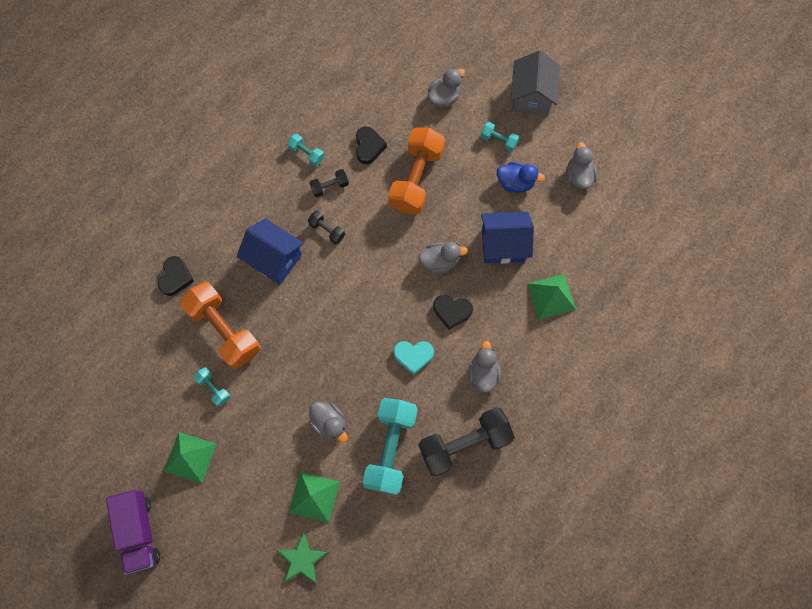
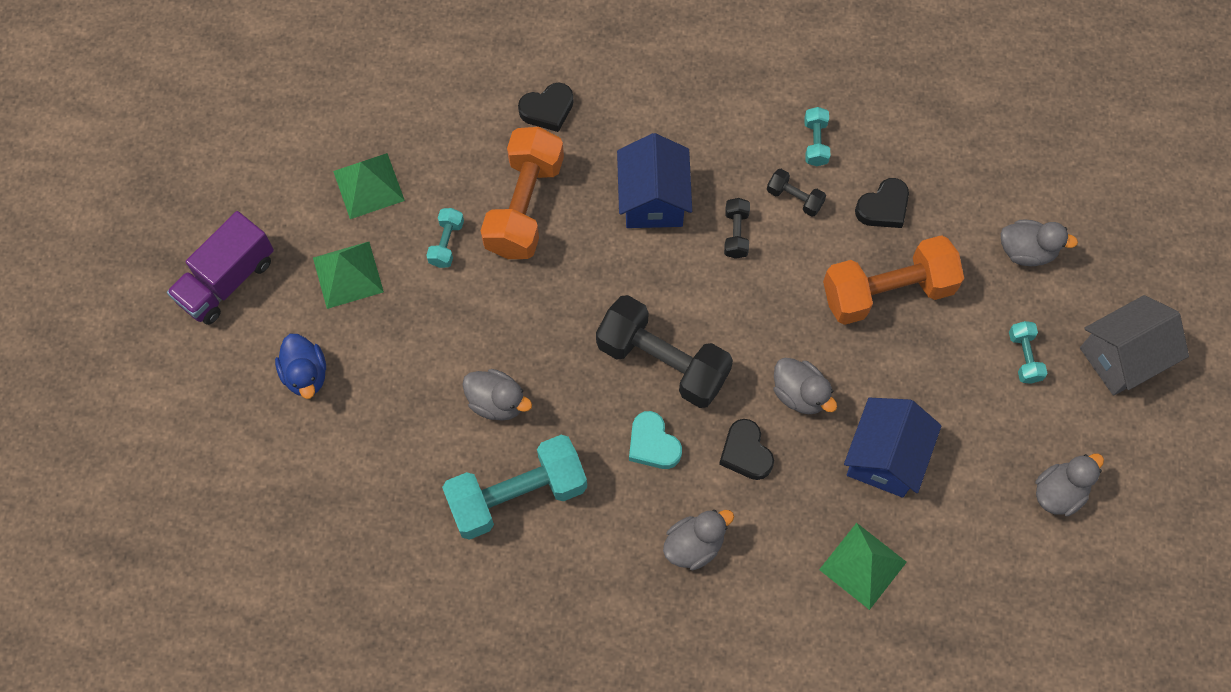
camera: 55 degrees right, 5 degrees down
(302, 559) = (313, 482): green star -> none
(314, 496) = (396, 445): green pyramid -> green pyramid (369, 185)
(329, 423) = (497, 402): grey duck -> grey duck turned 75 degrees counterclockwise
(464, 443) = (586, 582): black dumbbell -> black dumbbell (662, 362)
(503, 245) = (885, 457): blue house -> blue house turned 60 degrees clockwise
(515, 183) = (982, 417): blue duck -> blue duck (306, 374)

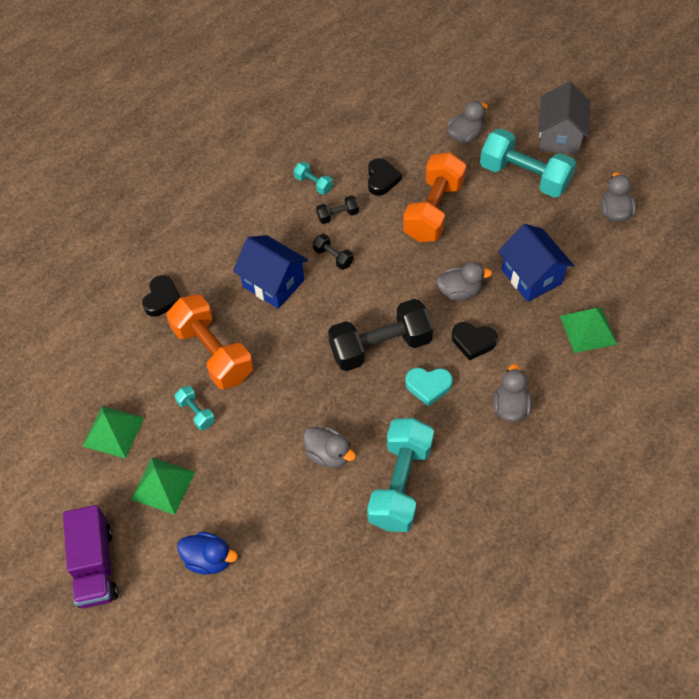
camera: 50 degrees left, 10 degrees down
(497, 402) = (328, 454): grey duck -> grey duck turned 60 degrees clockwise
(1024, 357) = (524, 176): turquoise dumbbell -> turquoise dumbbell, size x2.22

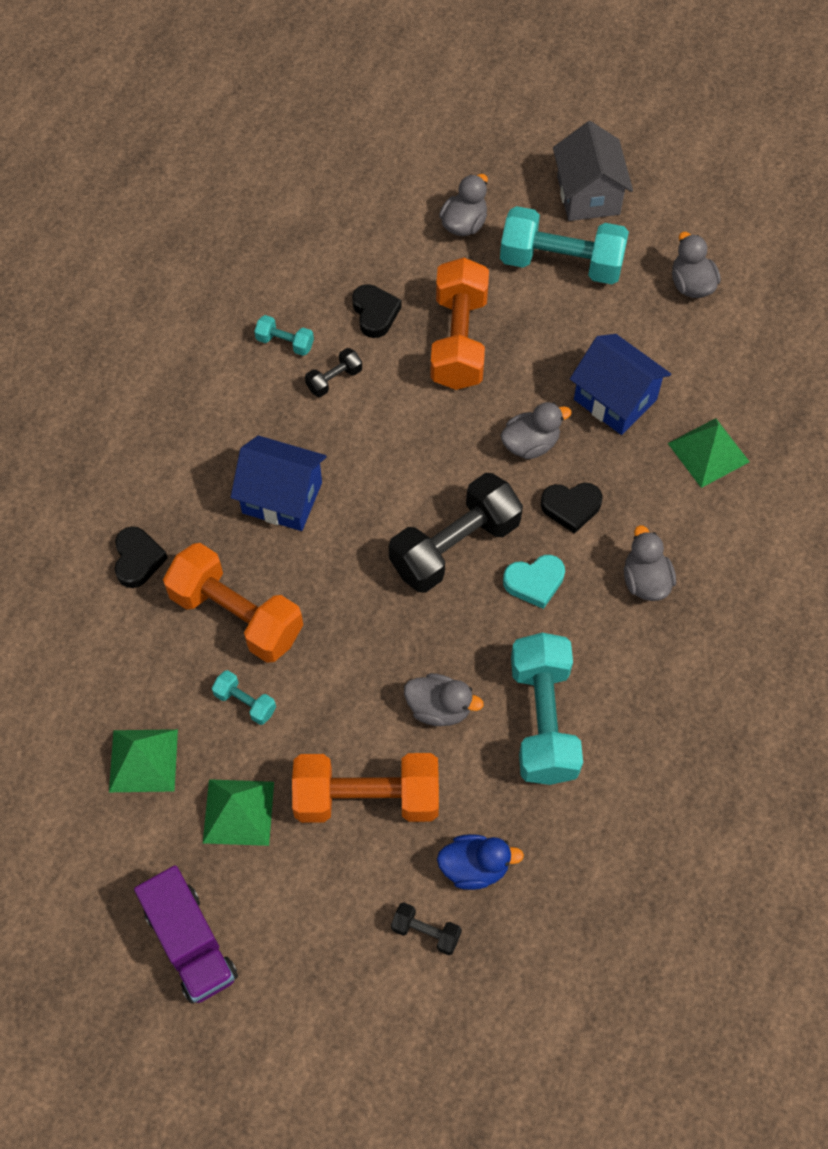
camera: 20 degrees left, 5 degrees up
(209, 559) = (336, 889): blue duck -> blue duck (474, 867)
(254, 502) = (367, 798): none -> orange dumbbell
(333, 257) = (349, 440): black dumbbell -> black dumbbell (426, 932)

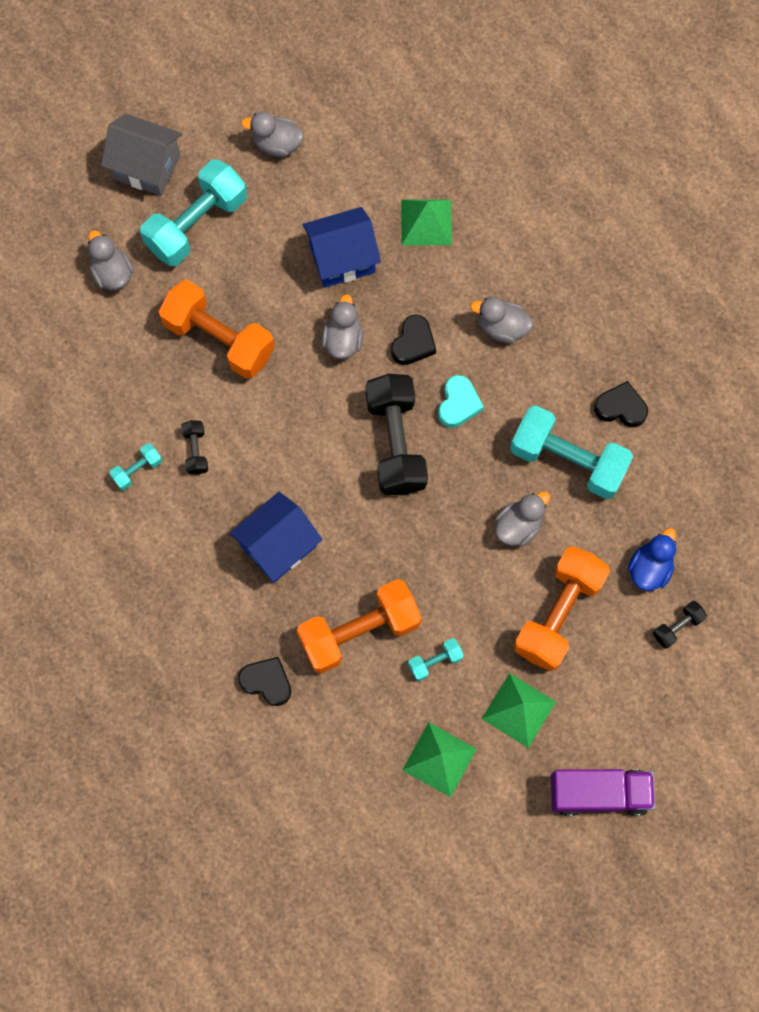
camera: 60 degrees left, 10 degrees up
(375, 313) = (154, 387): black heart -> black heart (621, 407)

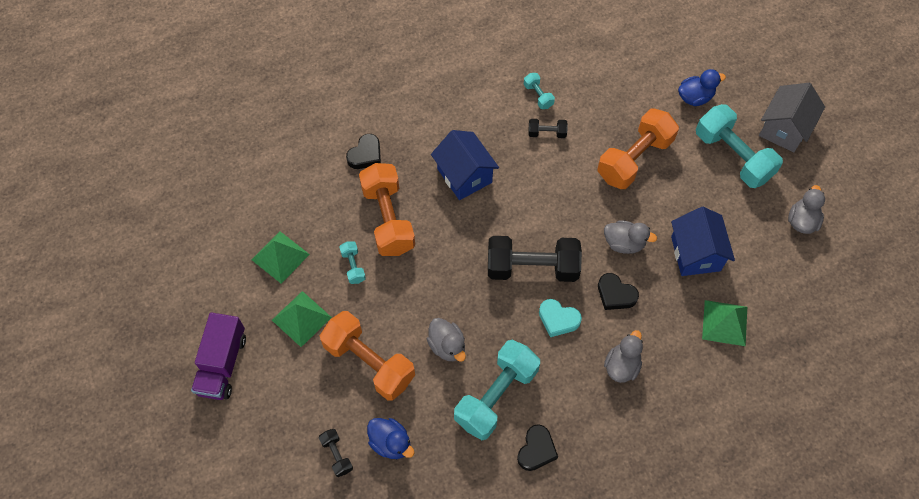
camera: 100 degrees right, 10 degrees down
(112, 273) = (695, 97): grey duck -> blue duck

